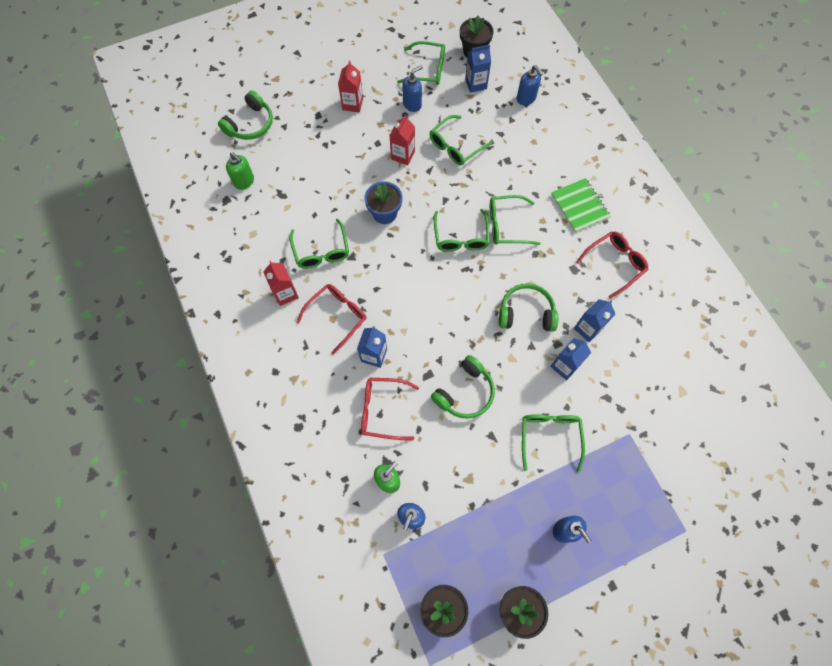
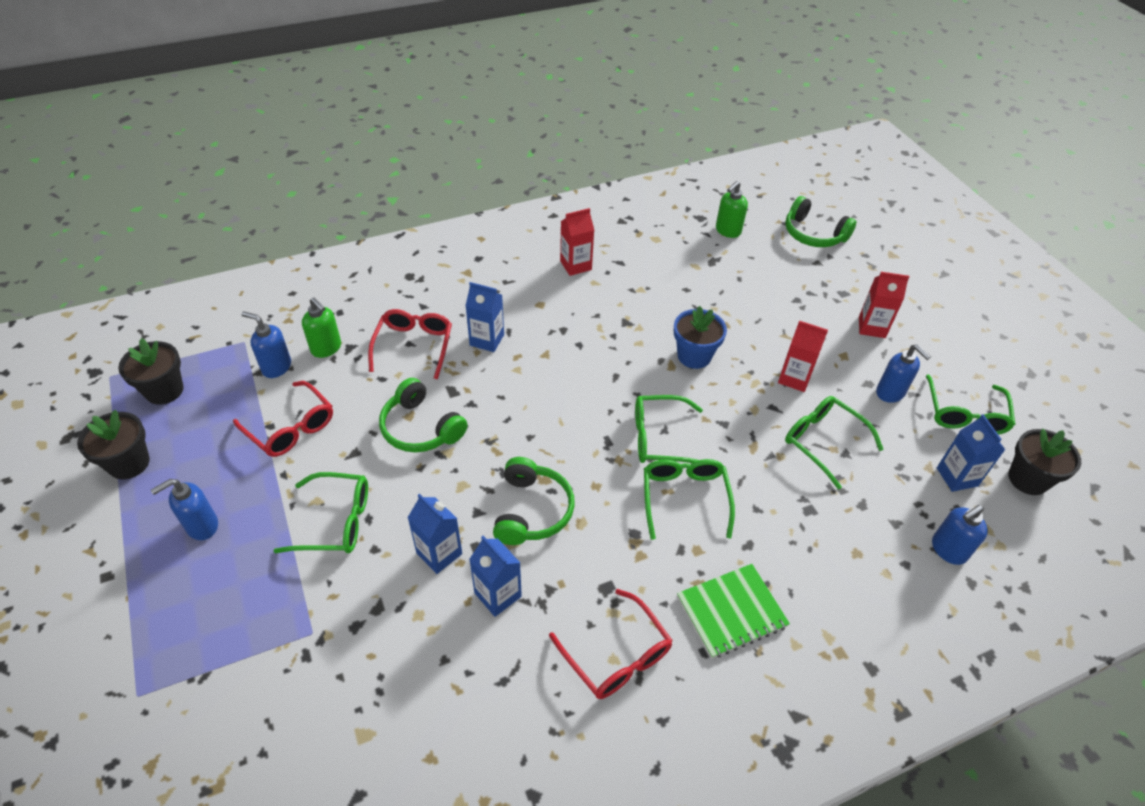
camera: 90 degrees right, 20 degrees down
(321, 251) = (633, 295): green glasses -> none
(337, 316) = (543, 308): red glasses -> red glasses (291, 428)

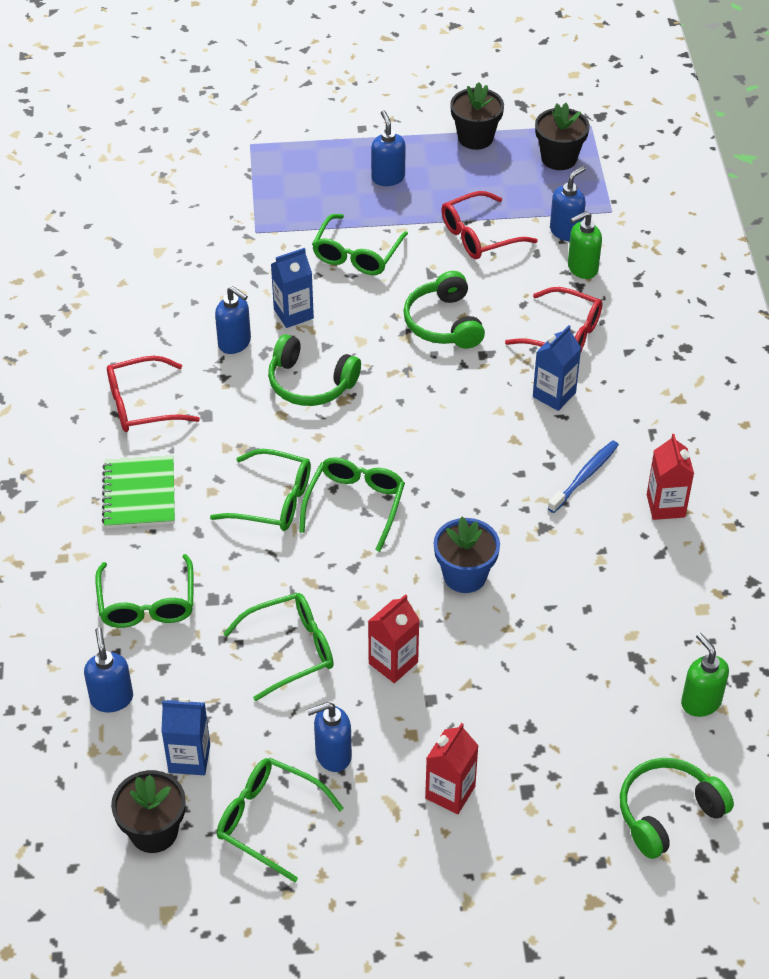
camera: 110 degrees right, 0 degrees up
(421, 428) = (444, 323): green headphones -> green headphones turned 75 degrees counterclockwise
(498, 595) = (235, 343): blue carton -> blue soap dispenser
(566, 309) = (585, 476): none -> blue toothbrush
(844, 558) = (147, 604): none -> green glasses

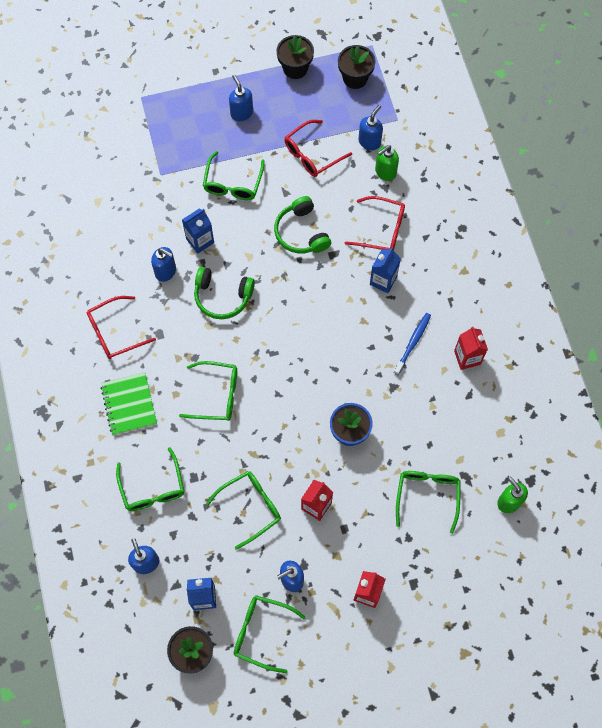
camera: 10 degrees left, 20 degrees up
(355, 504) = (270, 389): green glasses -> green glasses (427, 495)
(667, 813) = (500, 584): green headphones -> none

